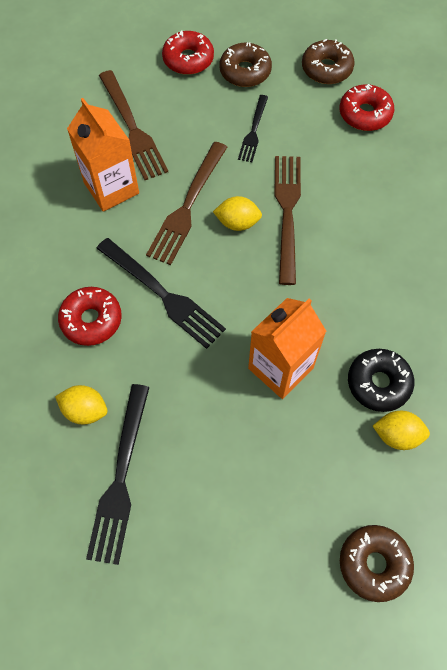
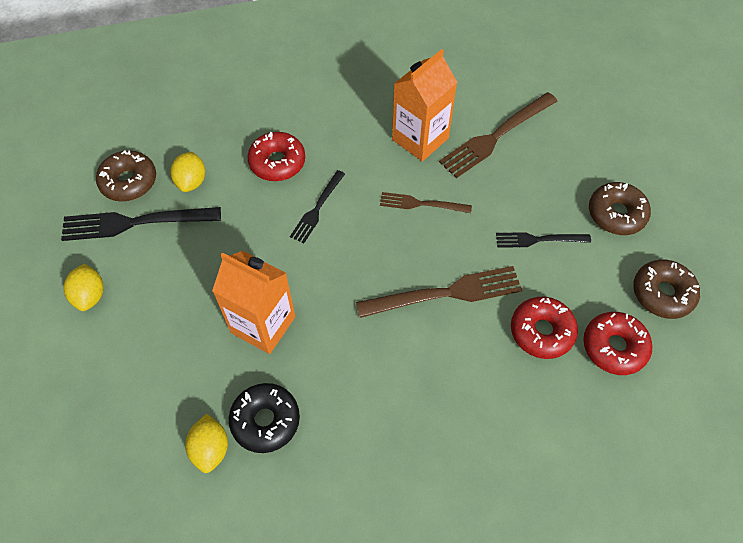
camera: 75 degrees right, 5 degrees down
(163, 295) = (317, 209): black fork -> black fork, size x0.59
(187, 207) = (421, 204): brown fork -> brown fork, size x0.59
(188, 59) = (606, 159): red donut -> red donut (541, 331)
(237, 223) = (417, 251): yellow lemon -> yellow lemon (90, 295)
(374, 564) = (76, 447): brown donut -> brown donut (129, 181)

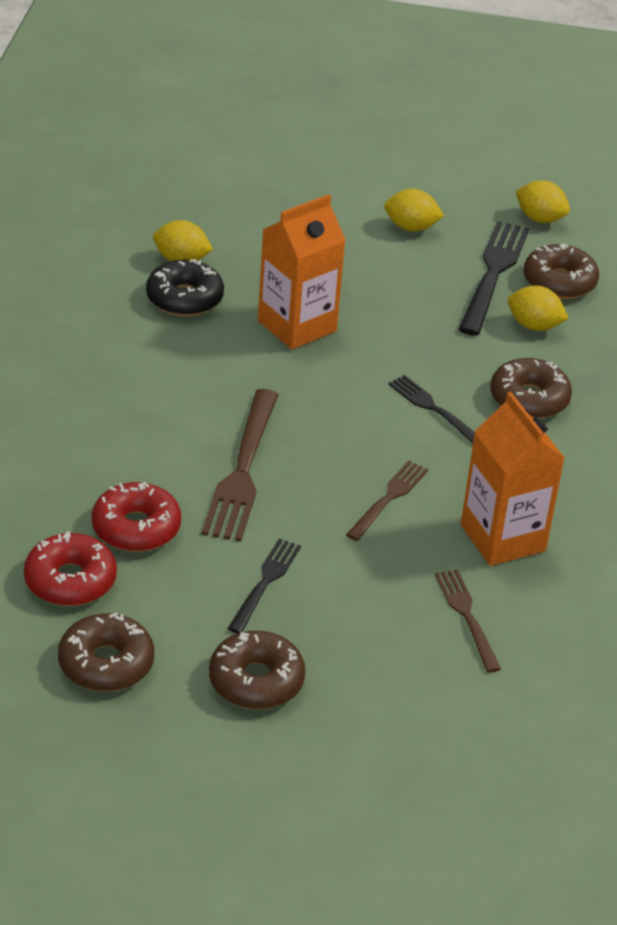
camera: 110 degrees right, 20 degrees down
(44, 215) = (540, 219): none -> yellow lemon
(277, 162) = (529, 399): red donut -> brown donut
(496, 137) = (466, 616): brown fork -> brown fork, size x0.59

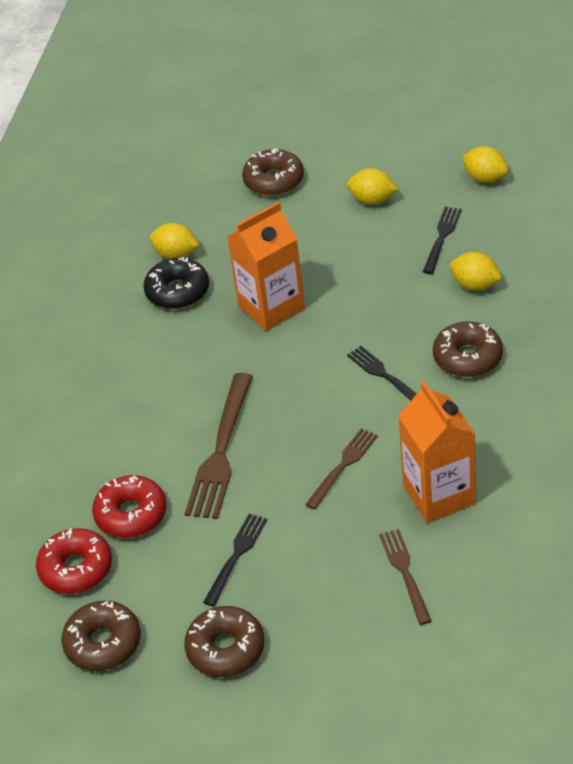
camera: 10 degrees right, 5 degrees up
(493, 273) = (442, 237): black fork -> black fork, size x0.59
(559, 282) = (499, 239): brown donut -> brown donut (274, 180)

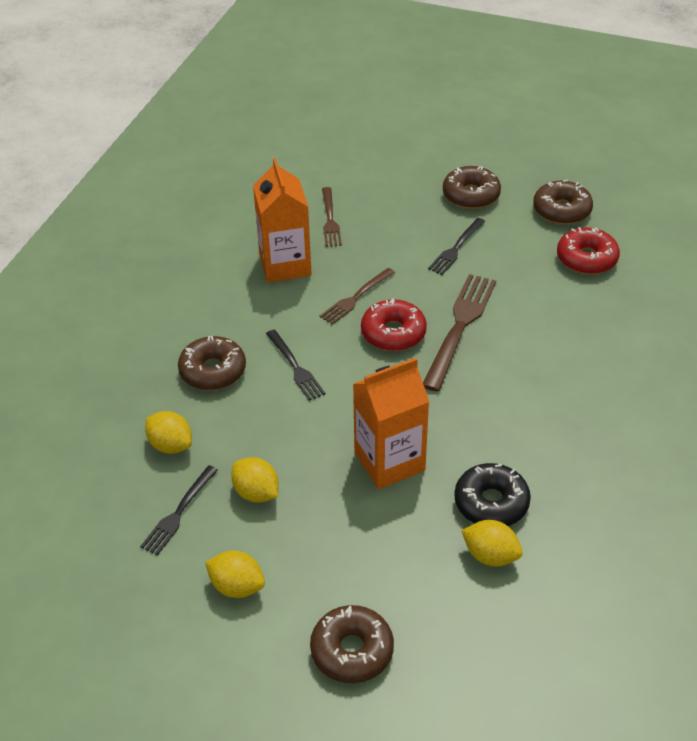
camera: 175 degrees left, 0 degrees up
(131, 514) = (542, 290): red donut -> red donut (393, 333)
(485, 178) = (90, 590): yellow lemon -> yellow lemon (256, 493)

